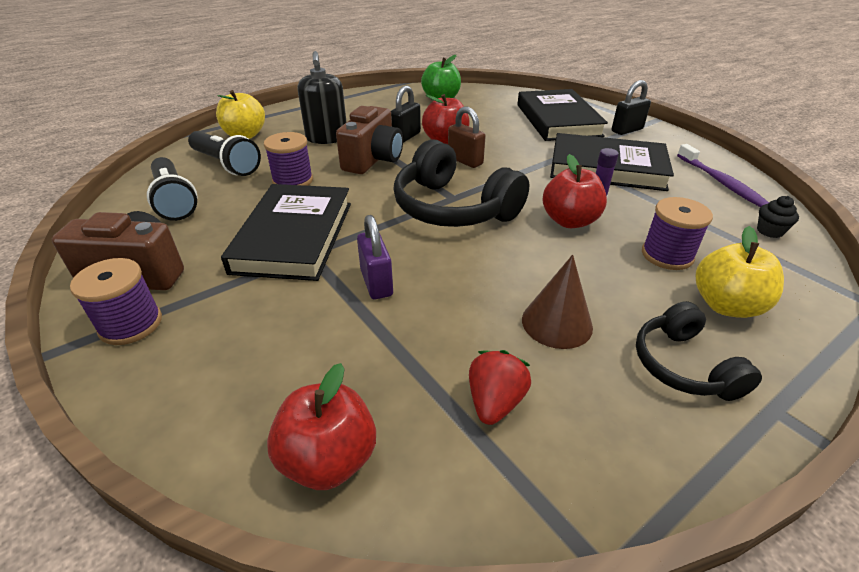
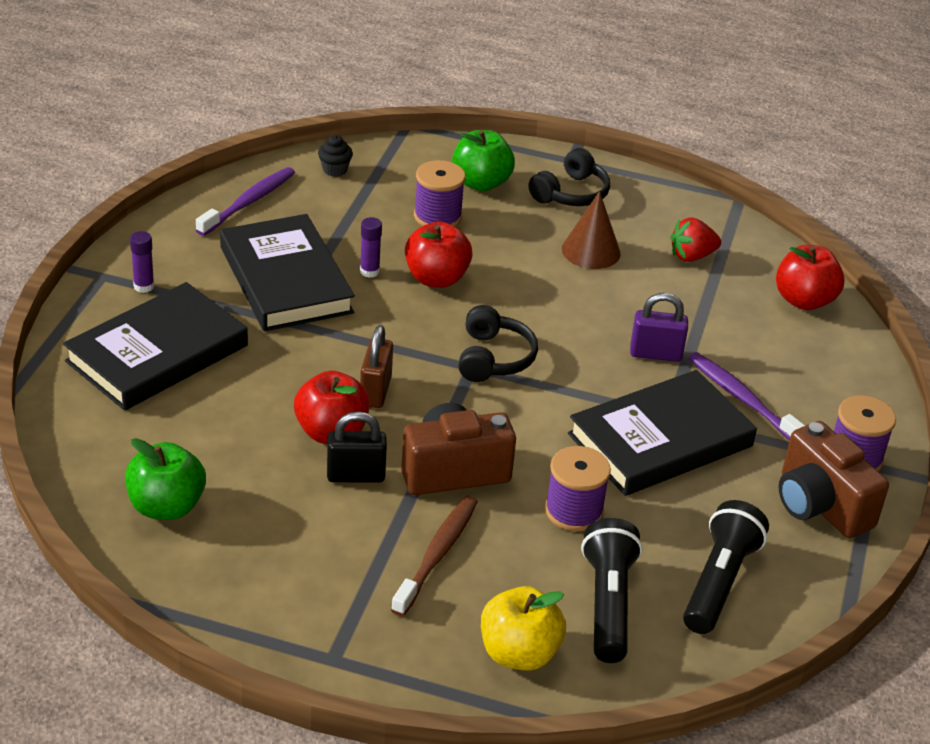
camera: 130 degrees left, 0 degrees up
(271, 301) = (742, 399): none -> purple toothbrush
(327, 138) = (437, 554): black soap dispenser -> brown toothbrush
(376, 283) = (655, 354): purple padlock -> purple padlock turned 60 degrees clockwise
(453, 208) = (493, 358): black headphones -> black headphones, size x0.59
(627, 130) = (144, 286): black padlock -> purple glue stick
(726, 305) = (481, 183): yellow apple -> green apple

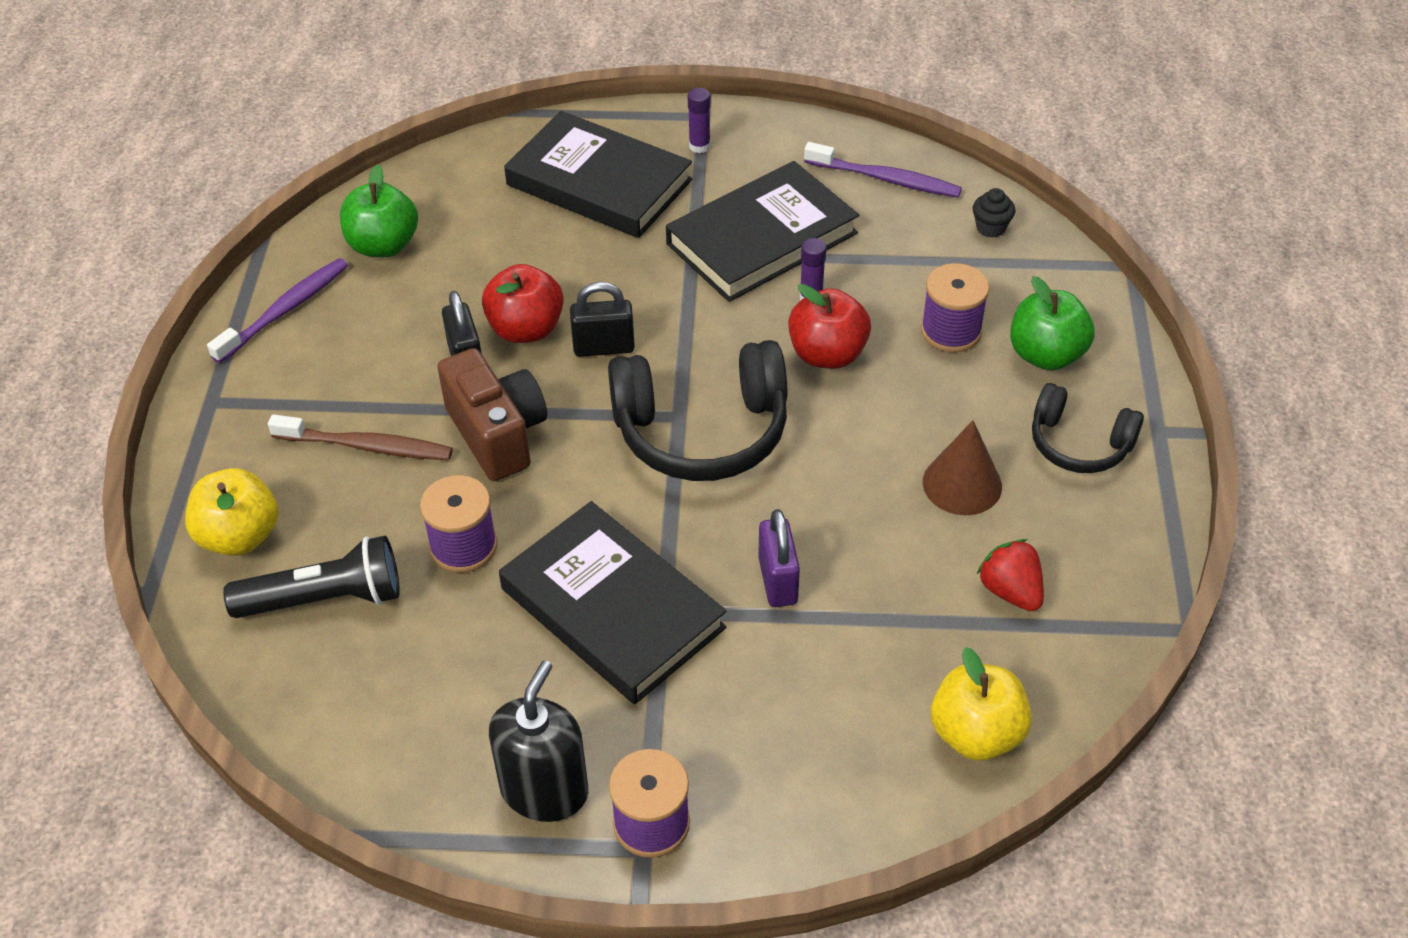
camera: 80 degrees right, 10 degrees up
(375, 391) = (604, 347): brown padlock -> black padlock
(493, 358) = (702, 431): black headphones -> black headphones, size x1.71
(719, 582) = (382, 697): black flashlight -> none
(742, 399) = (724, 684): purple toothbrush -> purple toothbrush (285, 310)
(804, 300) = (976, 733): red apple -> yellow apple
(820, 505) = (544, 790): brown camera -> black soap dispenser

